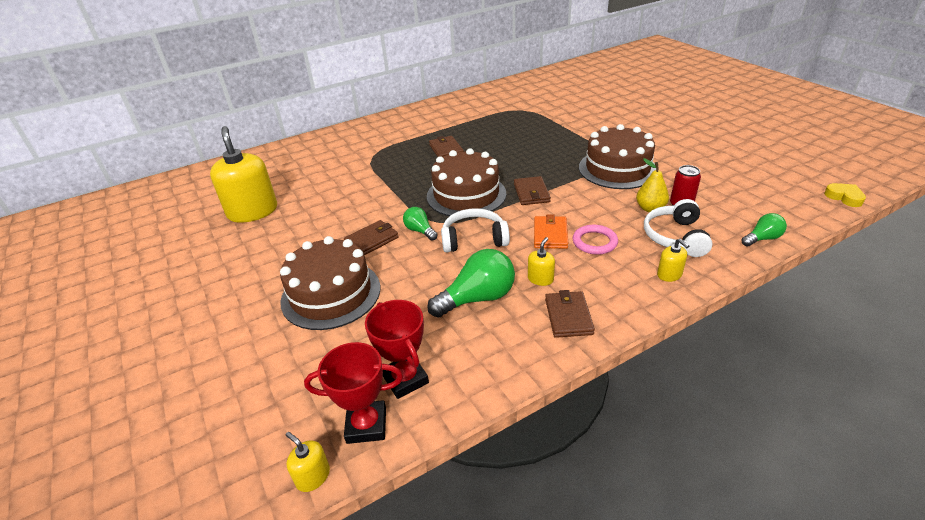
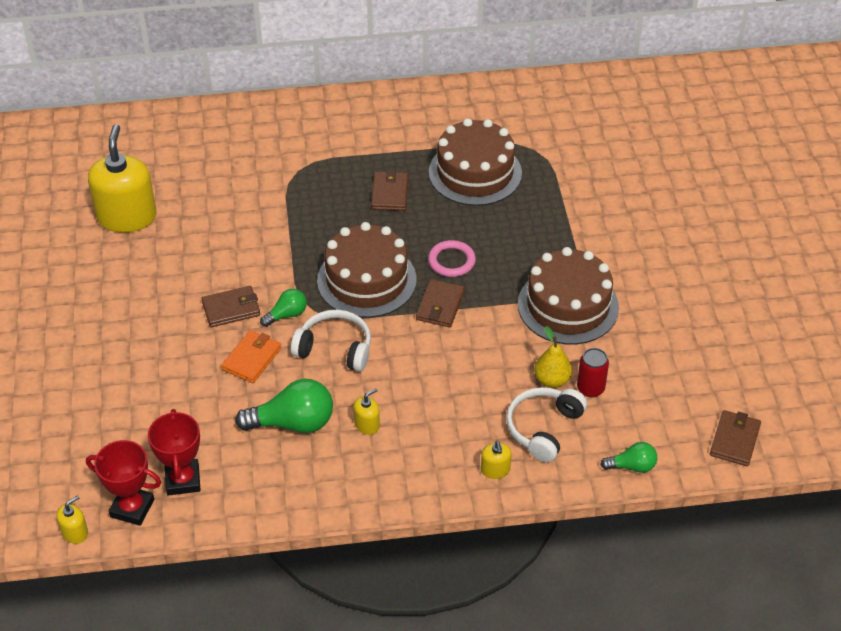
camera: 20 degrees right, 10 degrees up
(313, 476) = (75, 532): yellow soap dispenser -> yellow soap dispenser turned 75 degrees clockwise
(331, 294) = (161, 363): brown cake -> brown cake (475, 172)
(420, 231) = (287, 315): green light bulb -> green light bulb turned 75 degrees clockwise
(550, 234) = (417, 373): orange wallet -> orange wallet (252, 359)
(568, 316) = (362, 476): brown wallet -> brown wallet (734, 440)
(594, 242) = (455, 401): pink ring -> pink ring (451, 261)
(844, 197) = (784, 450): yellow heart -> none

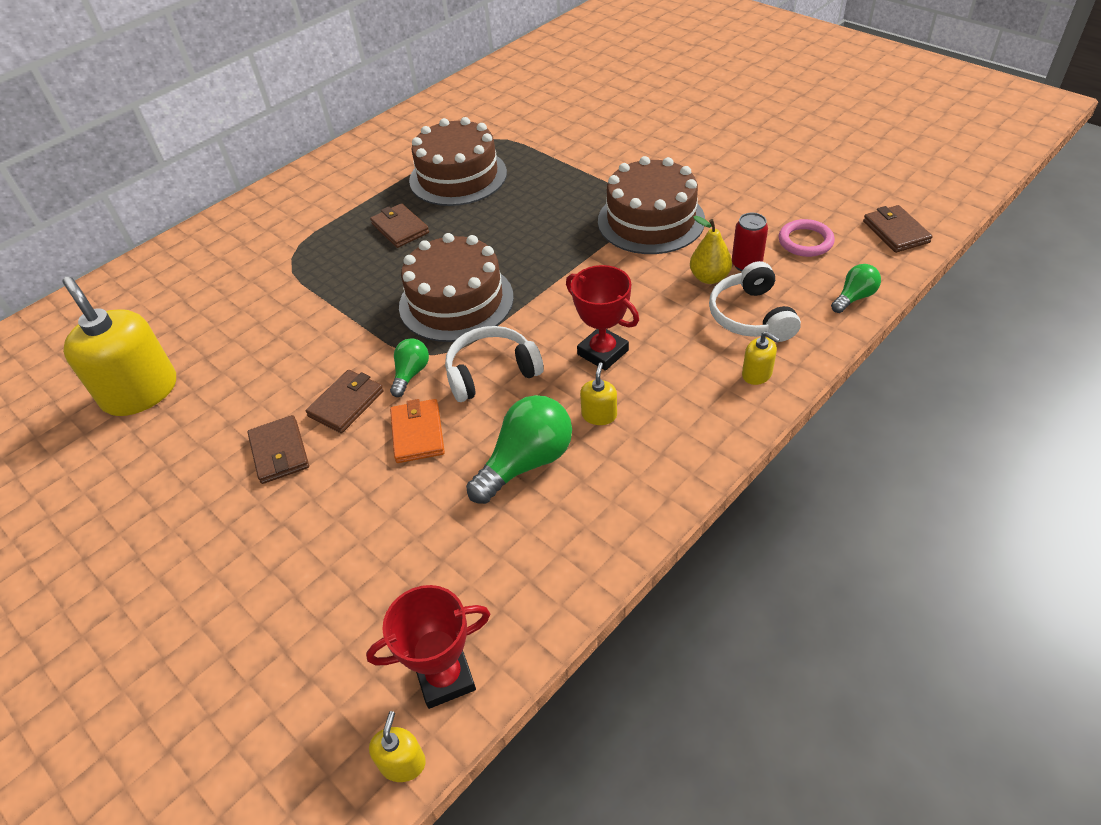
camera: 35 degrees left, 0 degrees up
(183, 480) = (472, 601): red trophy -> red trophy (603, 352)
(440, 306) = (546, 282): brown wallet -> brown wallet (279, 452)
(451, 261) = (515, 245): pink ring -> pink ring (805, 241)

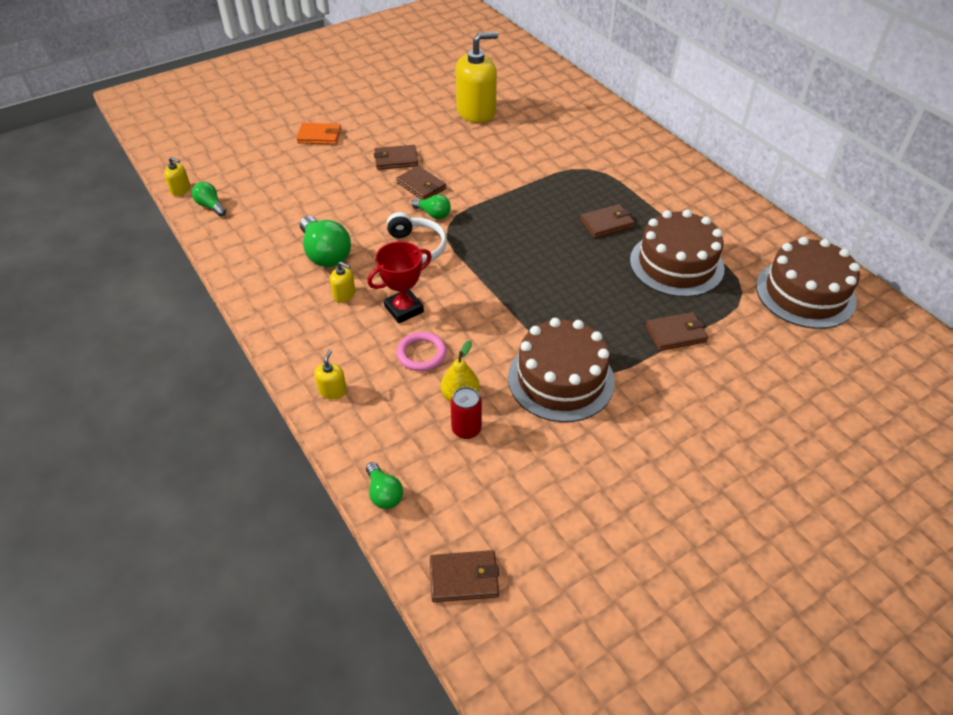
camera: 100 degrees right, 0 degrees up
(417, 433) = (378, 212): orange wallet -> orange wallet (319, 136)
(445, 677) = (211, 206): red trophy -> green light bulb
(456, 301) = (499, 243): brown cake -> brown cake (805, 293)
(559, 166) = (675, 334): none -> brown wallet
(751, 316) = (398, 409): white headphones -> none
(757, 374) = (332, 390): yellow soap dispenser -> yellow soap dispenser turned 135 degrees clockwise
(805, 241) = (481, 488): pink ring -> pink ring (421, 354)

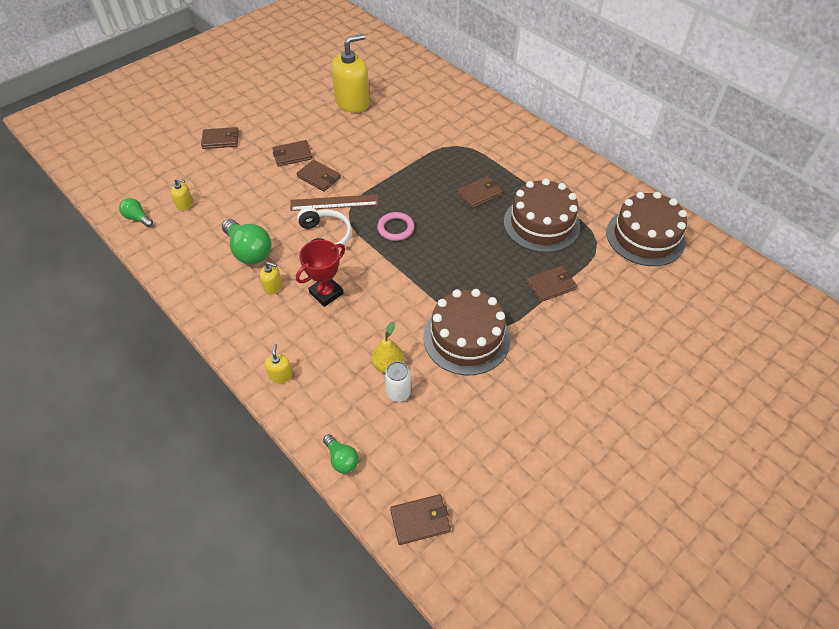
camera: 10 degrees left, 5 degrees up
(180, 189) = (107, 205): yellow soap dispenser -> yellow soap dispenser (185, 204)
(319, 136) = (221, 140): orange wallet -> brown wallet
(421, 354) = (349, 331): pink ring -> pink ring (395, 228)
(433, 214) = (334, 202): green light bulb -> brown ruler
(466, 429) = (398, 393): red can -> white can

